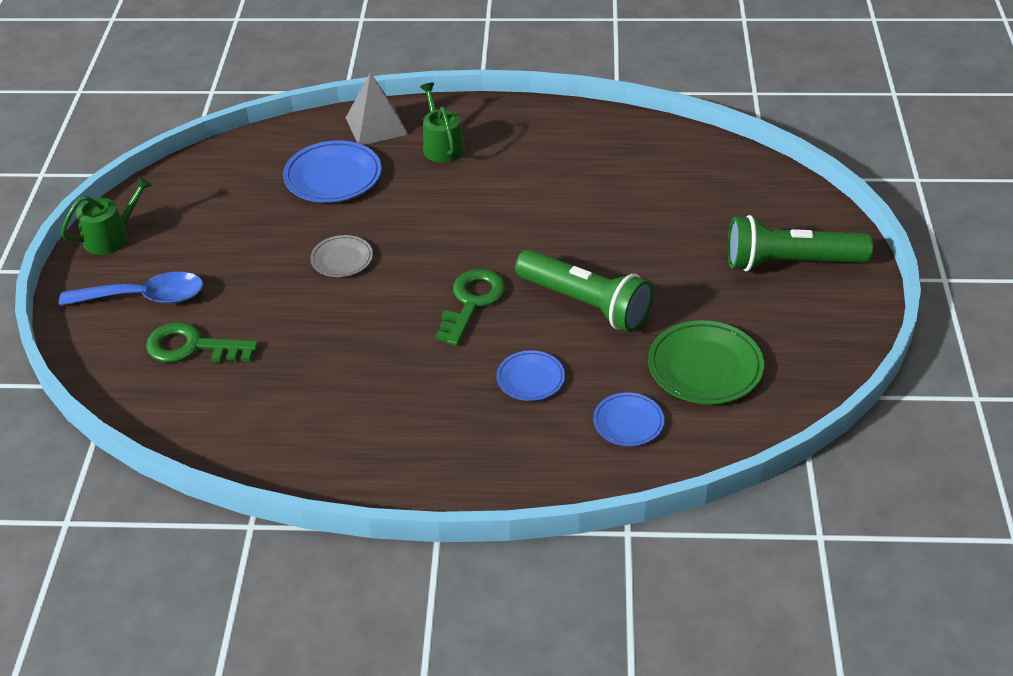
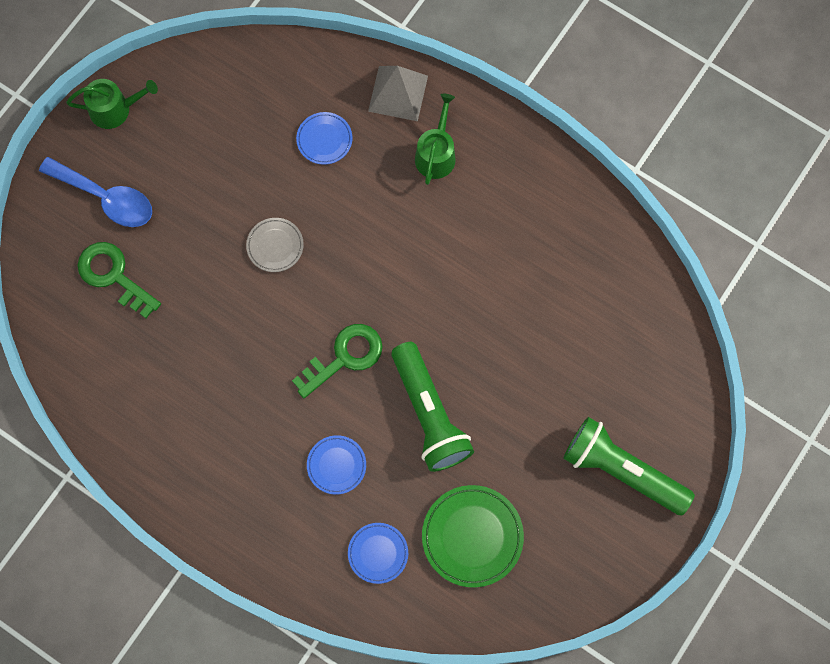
camera: 30 degrees right, 30 degrees up
(333, 177) = (324, 139): blue plate -> blue plate, size x0.59

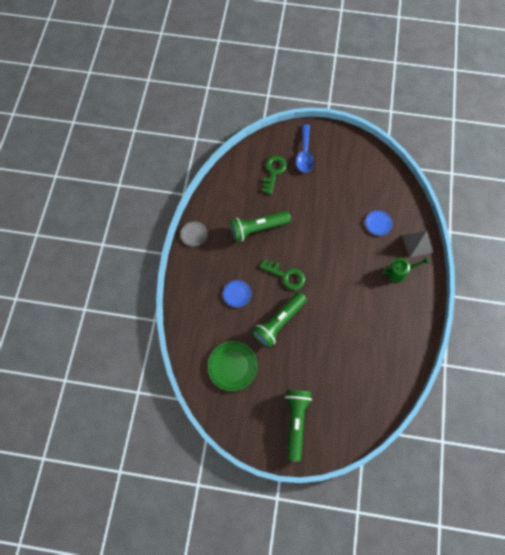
camera: 65 degrees right, 5 degrees down
(115, 109) = (343, 139): green watering can -> none
(221, 365) = (257, 229): none -> green flashlight
(275, 246) = (320, 226): grey plate -> grey plate (194, 234)
(378, 553) = (207, 329): blue plate -> none

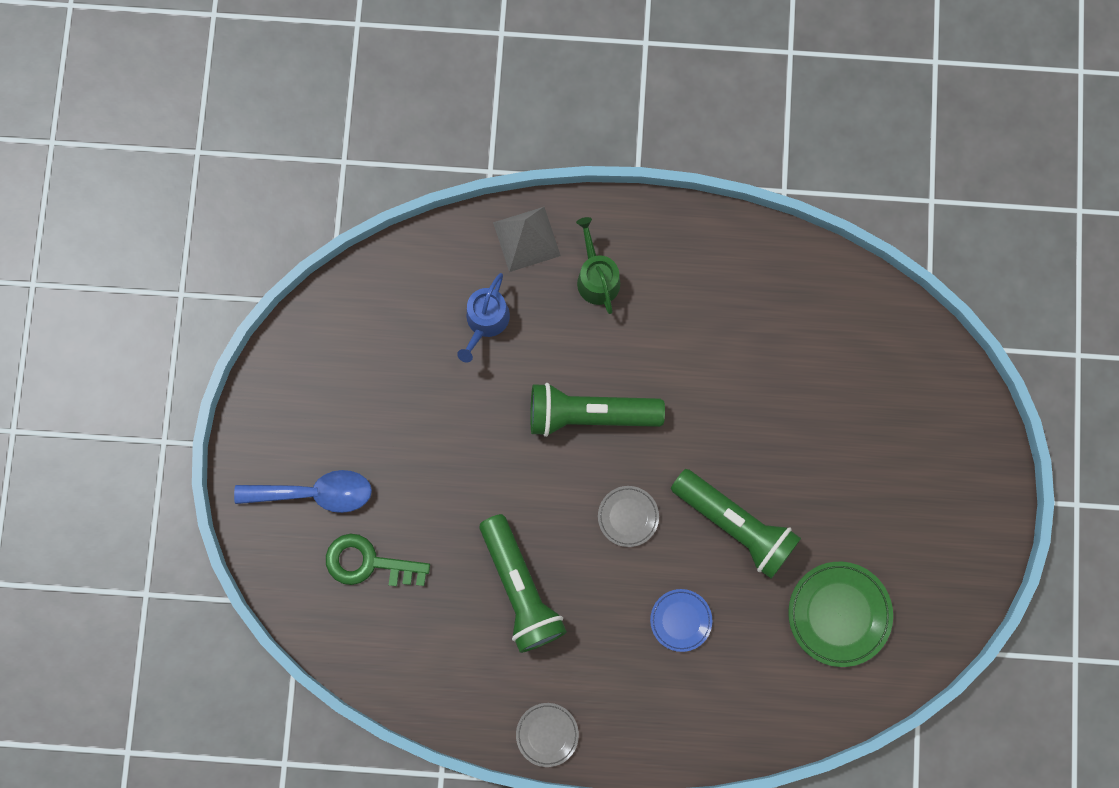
camera: 95 degrees left, 10 degrees up
(286, 276) = (628, 516): green key -> grey plate
(295, 422) = (934, 478): green flashlight -> green flashlight (589, 414)
(378, 223) = (485, 322): blue plate -> blue watering can

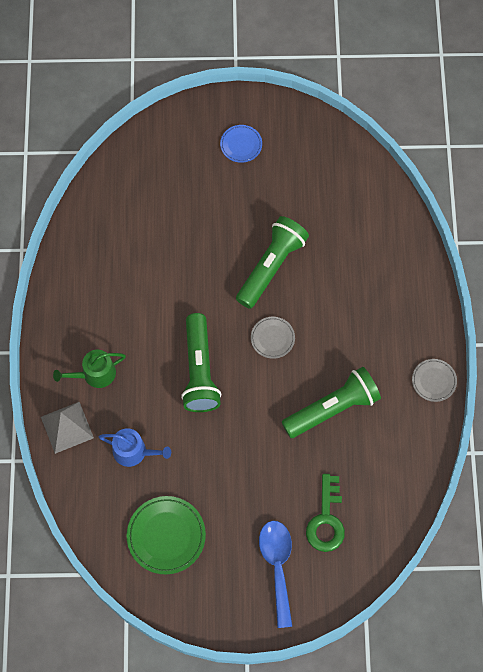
camera: 95 degrees left, 10 degrees down
(680, 620) = (342, 298): blue plate -> blue plate (241, 145)
(839, 614) = (326, 197): green plate -> green plate (166, 536)

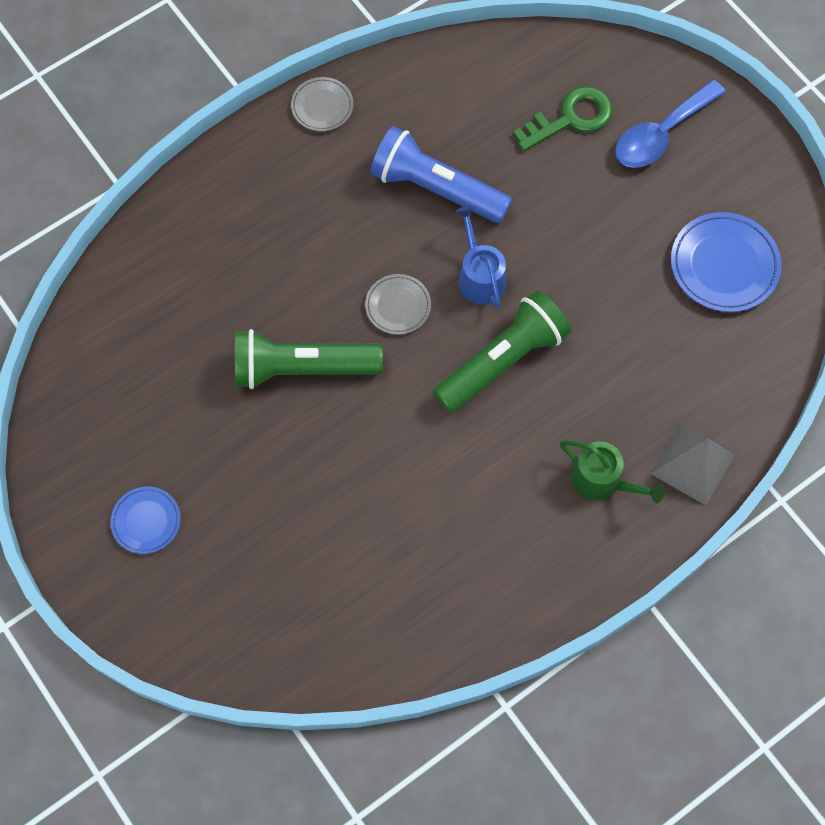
camera: 125 degrees left, 0 degrees up
(134, 452) = (659, 366): blue watering can -> blue watering can (479, 276)
(166, 536) = (724, 265): green plate -> blue plate
(332, 408) = (436, 188): green flashlight -> blue flashlight

